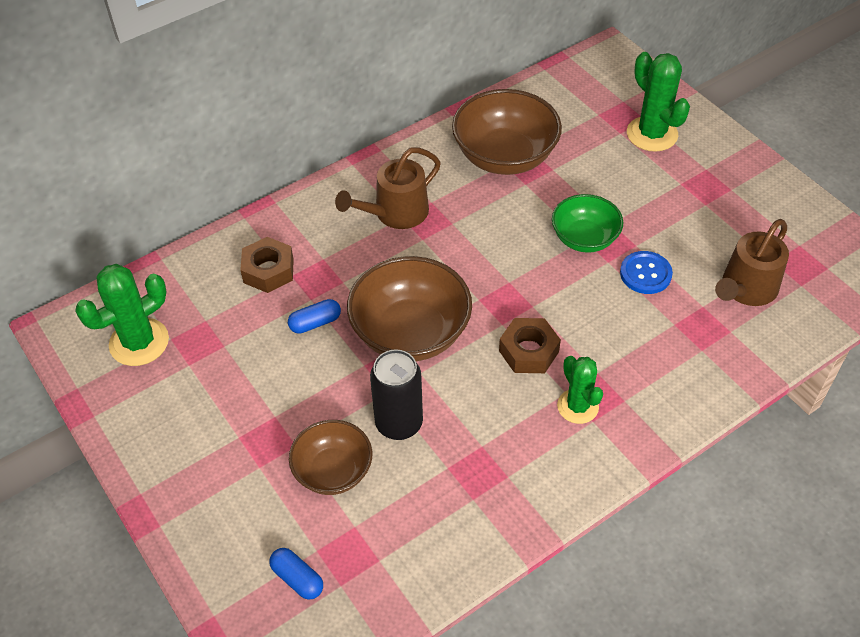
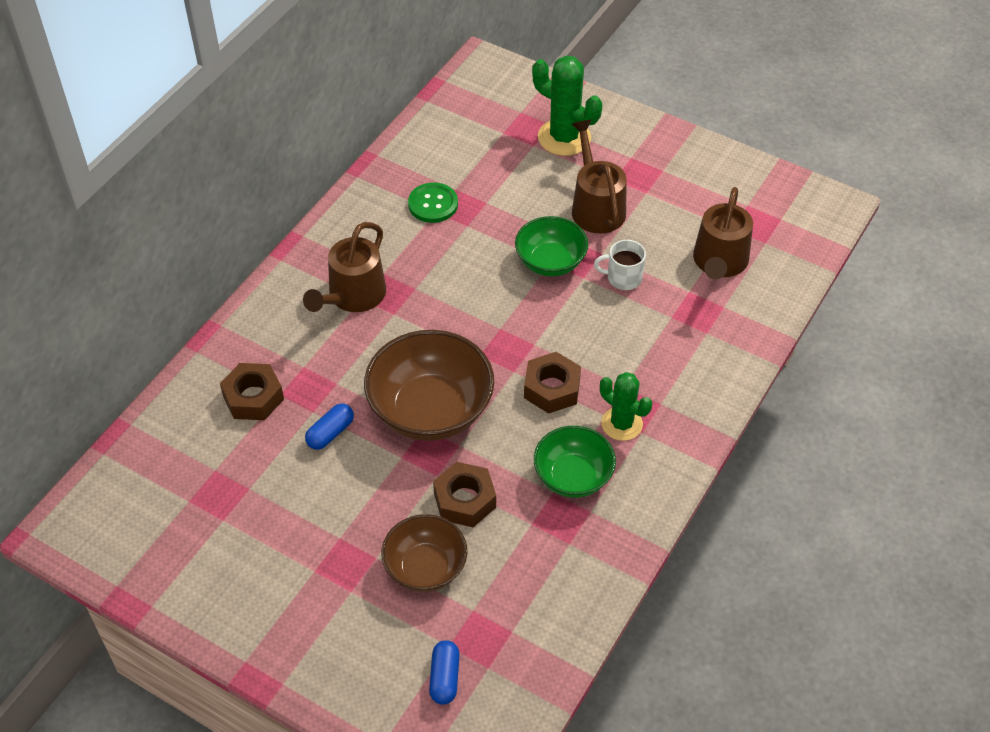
camera: 25 degrees left, 0 degrees up
(139, 342) = (157, 516): green cactus -> none
(297, 578) = (444, 678): blue capsule -> blue capsule turned 75 degrees clockwise
(399, 423) = (464, 500): black can -> brown nut
(505, 157) = (433, 204): brown bowl -> green button
(507, 438) = (573, 477): none -> green bowl
(645, 274) = (623, 278): blue button -> white mug
(651, 203) = (596, 207): none -> brown watering can

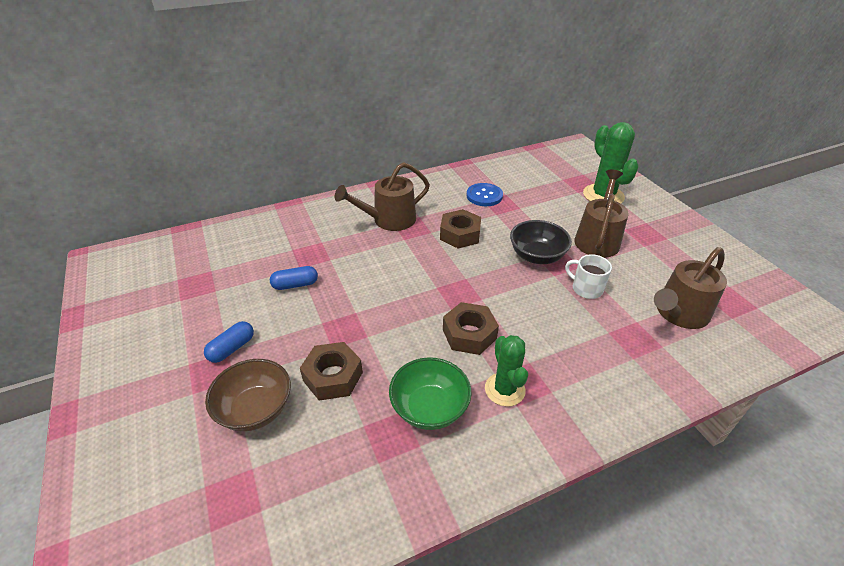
camera: 35 degrees right, 10 degrees down
(253, 397) = (276, 244): brown nut -> brown nut (460, 234)
(430, 410) = (370, 304): brown bowl -> none
(433, 204) = (484, 196): green button -> blue button
(444, 678) = (171, 514): blue capsule -> blue capsule (232, 348)
(550, 262) = (536, 256): green bowl -> black bowl

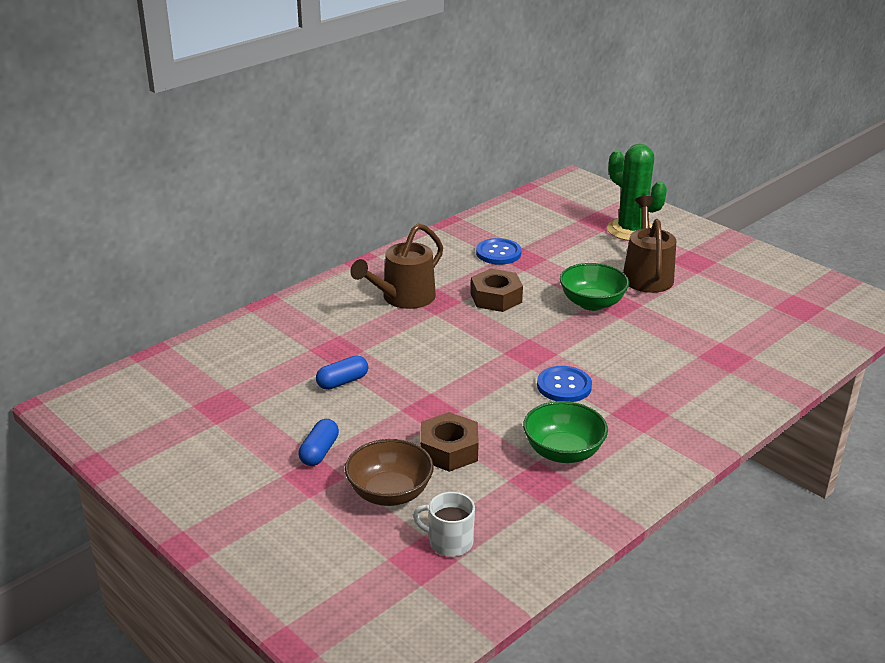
camera: 20 degrees left, 10 degrees down
(469, 334) = (564, 386): brown nut -> blue button
(504, 389) = (625, 422): green cactus -> none
(536, 256) = (592, 303): black bowl -> green bowl
(586, 288) = (658, 323): white mug -> white mug (449, 542)
(678, 313) = (755, 327): brown watering can -> none

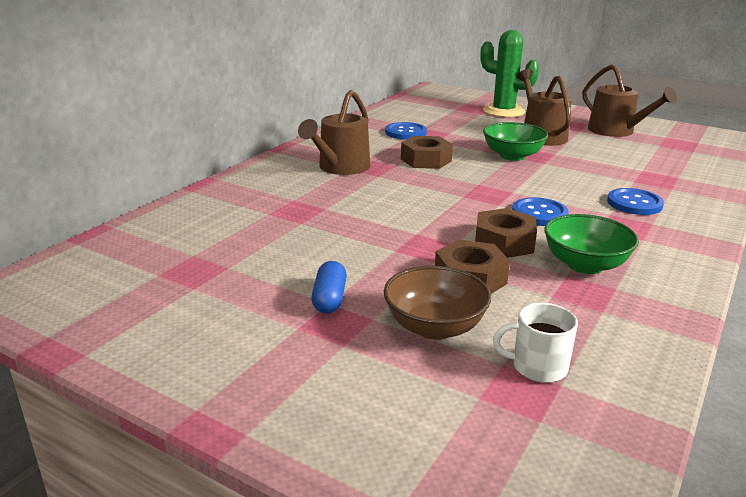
camera: 15 degrees left, 5 degrees down
(342, 382) = (319, 235): blue capsule -> none
(505, 415) = (504, 242): none -> brown nut
(672, 386) = (634, 203): none -> blue button
(740, 278) = (616, 131): none -> brown watering can

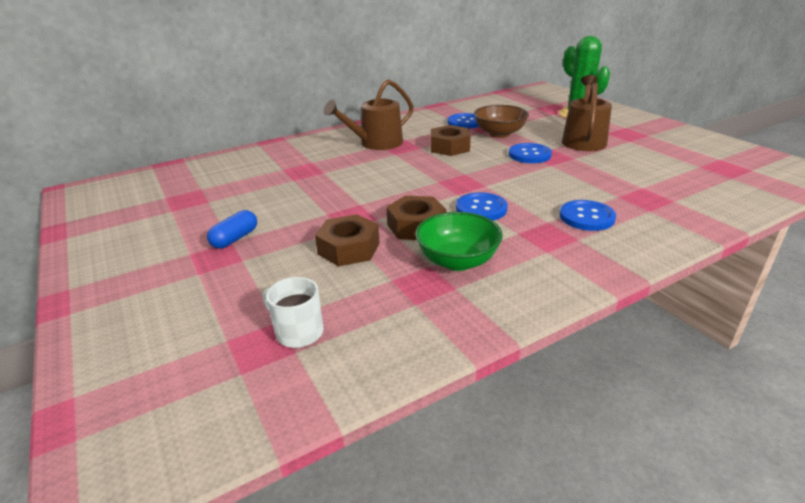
camera: 30 degrees right, 5 degrees up
(434, 327) = (271, 278): brown bowl -> brown bowl (499, 134)
(512, 156) = (529, 155): green bowl -> blue button
(616, 131) = (669, 146): brown watering can -> none

